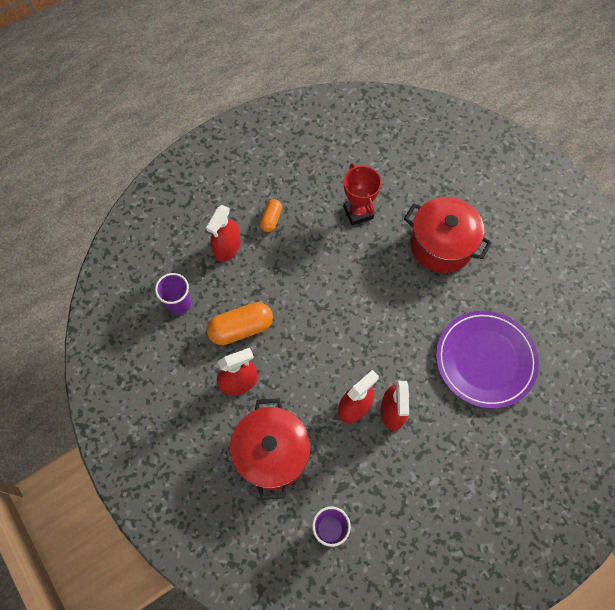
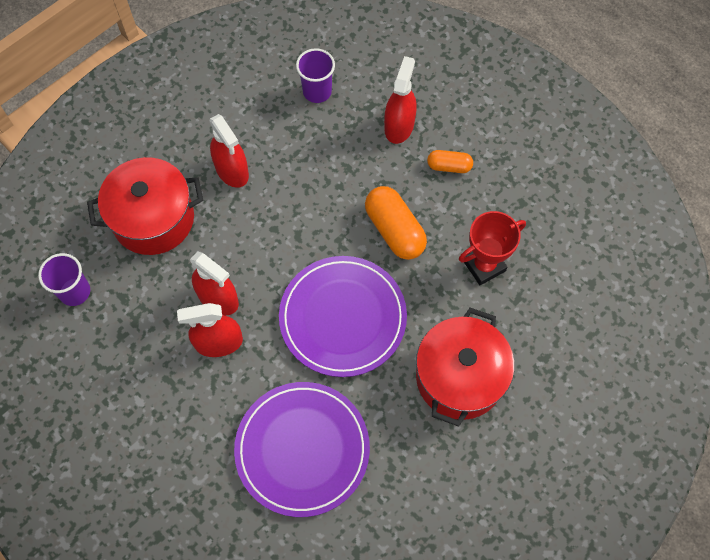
camera: 80 degrees right, 0 degrees up
(227, 247) = (399, 126): red spray bottle -> red spray bottle turned 90 degrees clockwise
(241, 328) = (297, 160): orange capsule -> orange capsule (394, 230)
(385, 315) = (343, 317): none -> purple plate

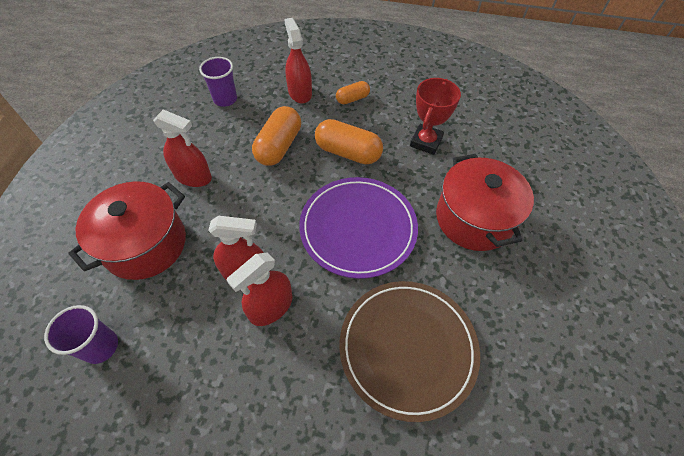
camera: 35 degrees left, 10 degrees down
(302, 449) = (407, 348): purple plate -> brown plate
(332, 183) = (279, 146): none -> orange capsule

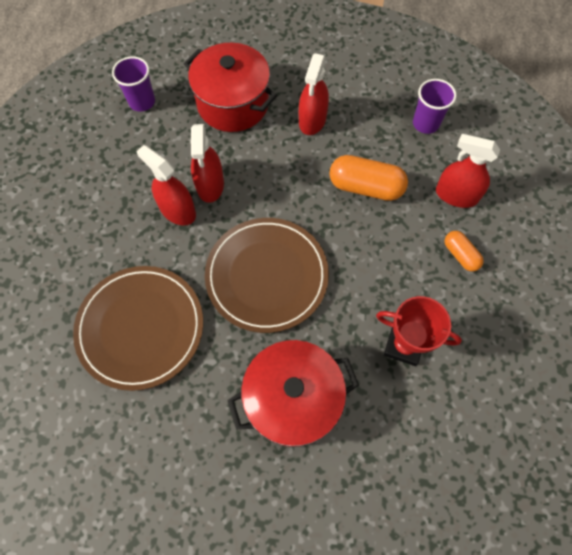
camera: 85 degrees right, 10 degrees up
(300, 93) = (456, 195): red spray bottle -> red spray bottle turned 135 degrees counterclockwise
(348, 152) = (369, 257): orange capsule -> none
(358, 228) = (267, 276): purple plate -> brown plate

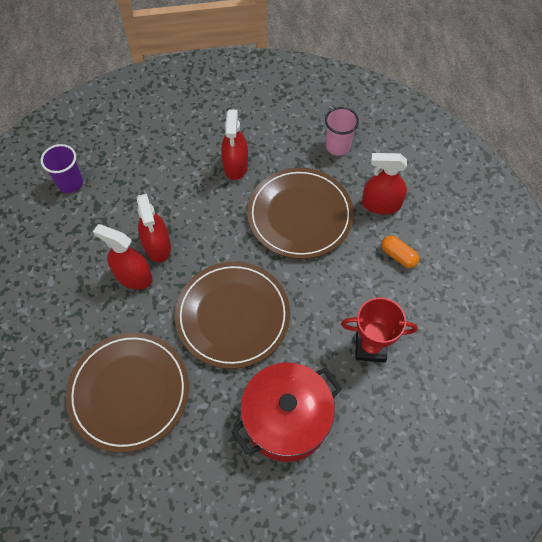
camera: 15 degrees left, 5 degrees down
(233, 104) = (158, 166): red pot -> none
(365, 187) = (300, 215): orange capsule -> brown plate
(425, 123) = (338, 146): purple cup -> pink cup

